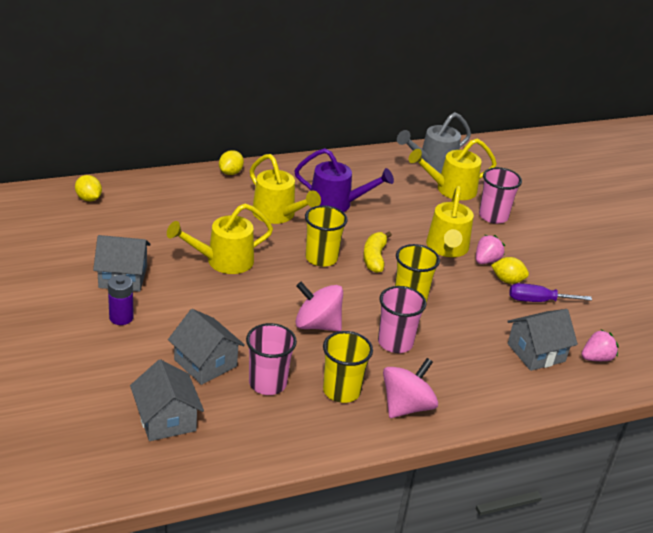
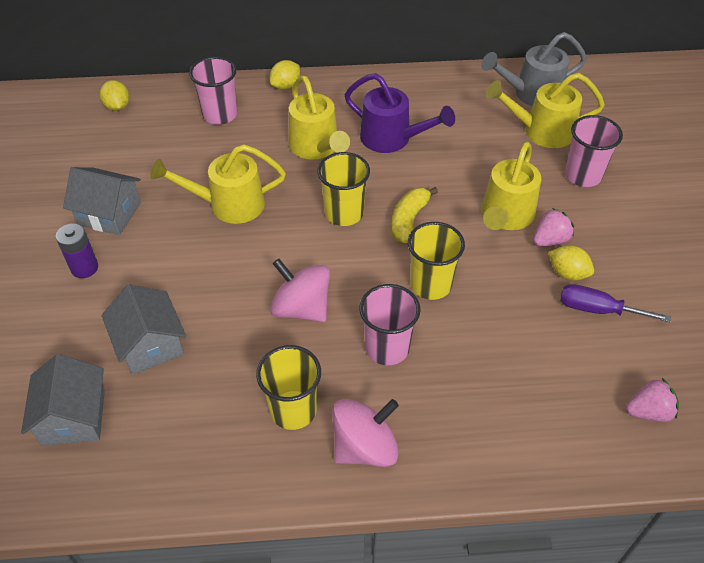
camera: 20 degrees right, 15 degrees up
(267, 383) = (209, 384): pink cup -> pink cup (220, 115)
(536, 352) = (566, 390): grey house -> none

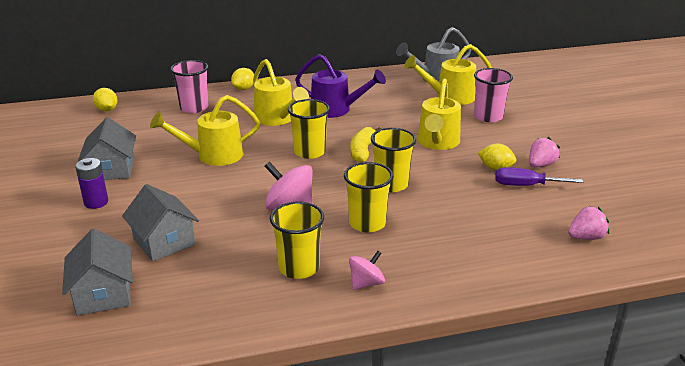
camera: 10 degrees left, 20 degrees down
(109, 213) = (112, 169): grey house -> grey house turned 75 degrees clockwise
(365, 447) = (366, 283): pink spinning top -> pink spinning top, size x0.60
(387, 348) = (367, 223): pink cup -> yellow cup
(550, 240) = (476, 152): pink strawberry -> pink strawberry (540, 165)

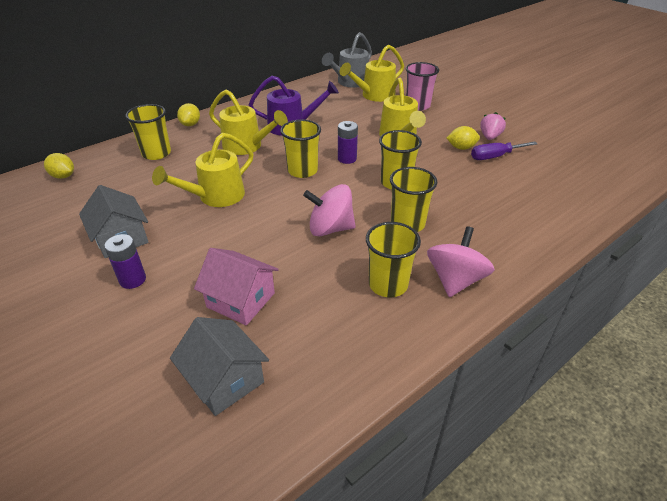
camera: 25 degrees left, 10 degrees up
(164, 242) = (241, 300): grey house -> pink house
(194, 108) = (156, 153): pink cup -> yellow cup
(362, 151) = (347, 159): yellow banana -> purple battery
(366, 283) = (455, 280): pink spinning top -> pink spinning top, size x1.66
(586, 237) = (571, 187): pink strawberry -> none

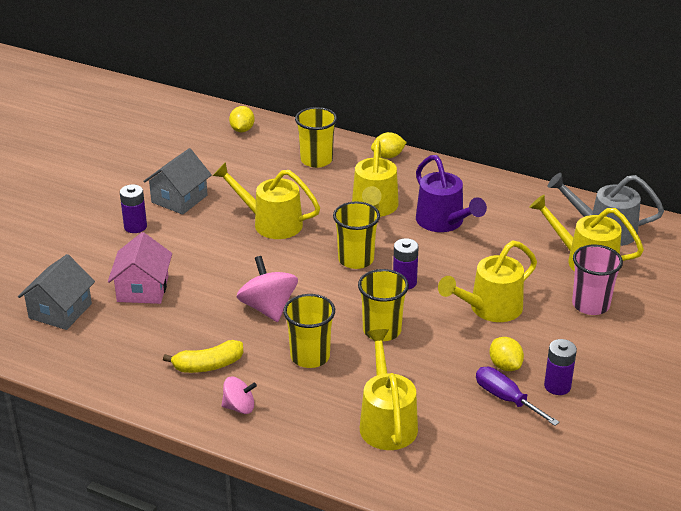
camera: 65 degrees right, 5 degrees down
(388, 284) = (208, 365): yellow cup -> yellow banana
(455, 280) = (239, 407): pink spinning top -> pink spinning top, size x0.60
(489, 137) = (557, 386): pink strawberry -> purple battery
(501, 209) = (386, 421): none -> yellow watering can

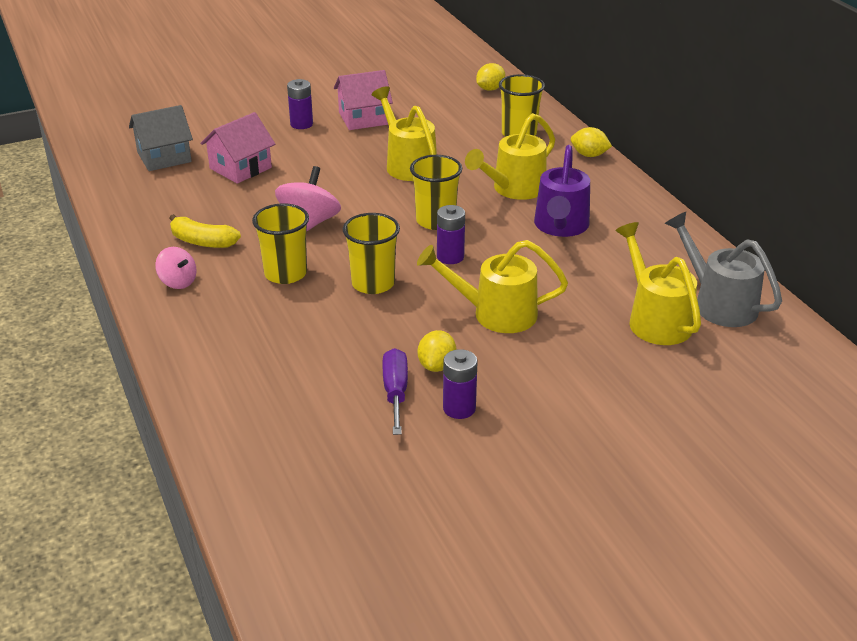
camera: 40 degrees right, 0 degrees up
(179, 199) = (363, 118): grey house -> pink house
(386, 421) = (268, 352): yellow watering can -> none
(590, 305) = (601, 359): pink cup -> none

